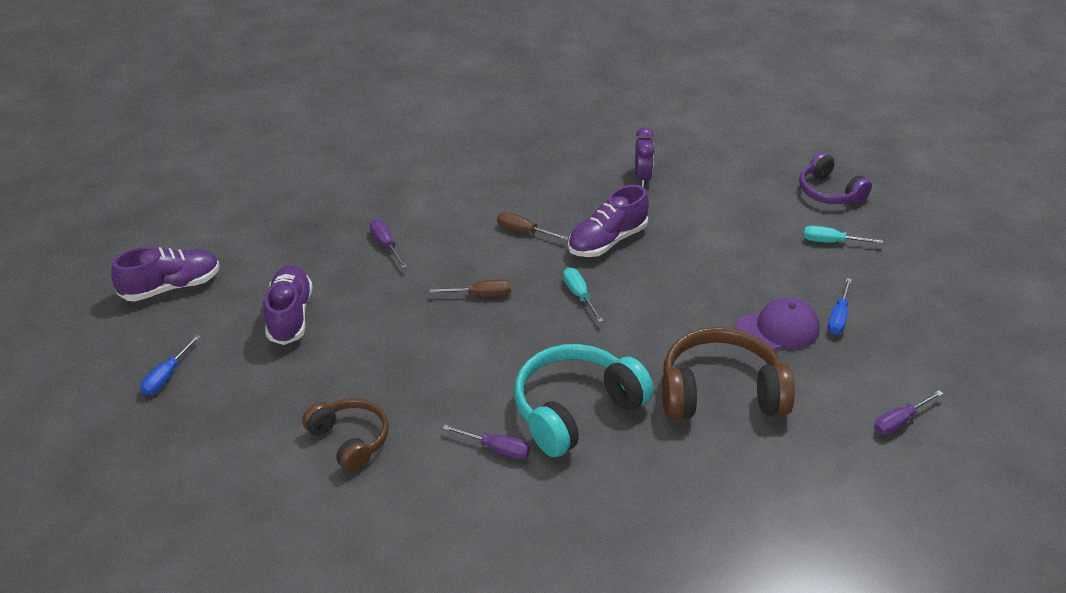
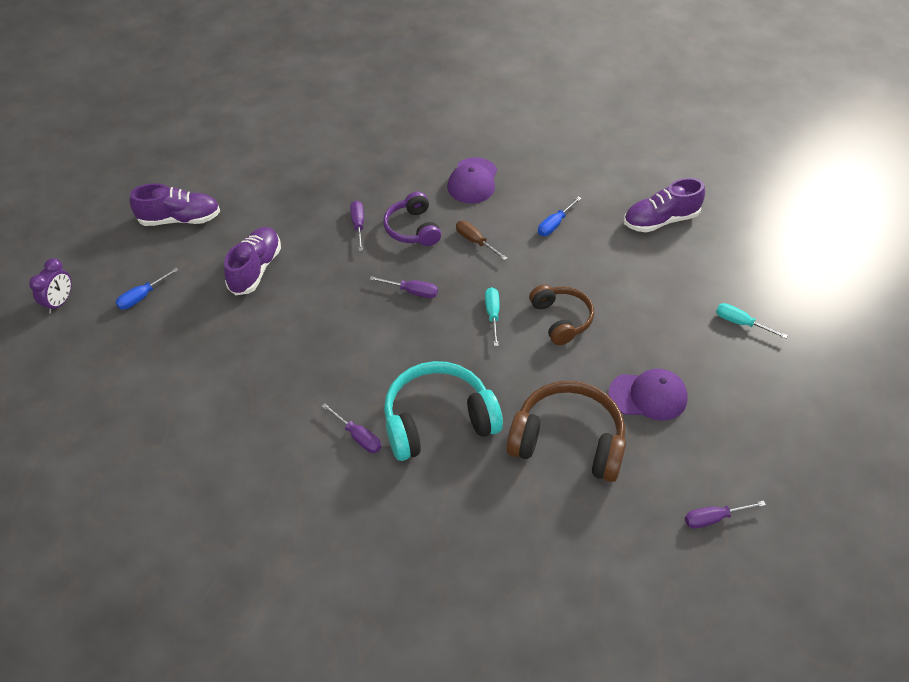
camera: 20 degrees right, 10 degrees up
(350, 440) = (249, 393): brown headphones -> brown headphones (561, 319)
(481, 295) = (412, 291): brown screwdriver -> purple screwdriver
(490, 175) = (473, 181): none -> purple cap
(607, 241) = (541, 269): purple shoe -> purple shoe (660, 220)
(642, 178) = (601, 216): purple clock -> purple clock (60, 302)
(829, 192) = (764, 272): purple headphones -> purple headphones (412, 229)
(838, 317) = (709, 400): blue screwdriver -> blue screwdriver (554, 224)

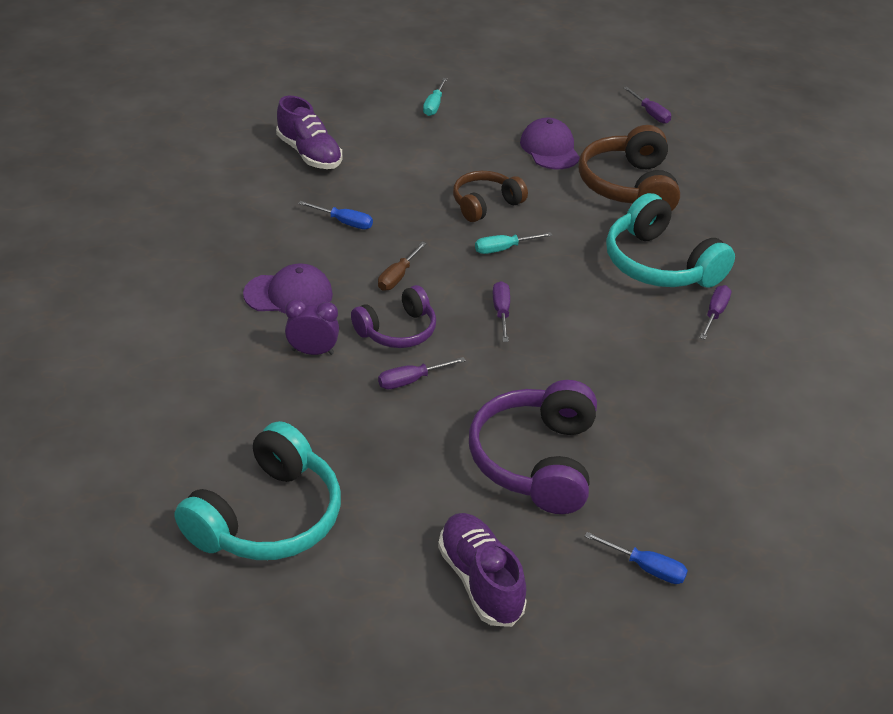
camera: 110 degrees left, 10 degrees down
(60, 302) = (711, 667): purple clock -> purple clock (312, 352)
(255, 269) = (535, 460): purple shoe -> purple headphones
(274, 144) = (267, 517): none -> turquoise headphones

